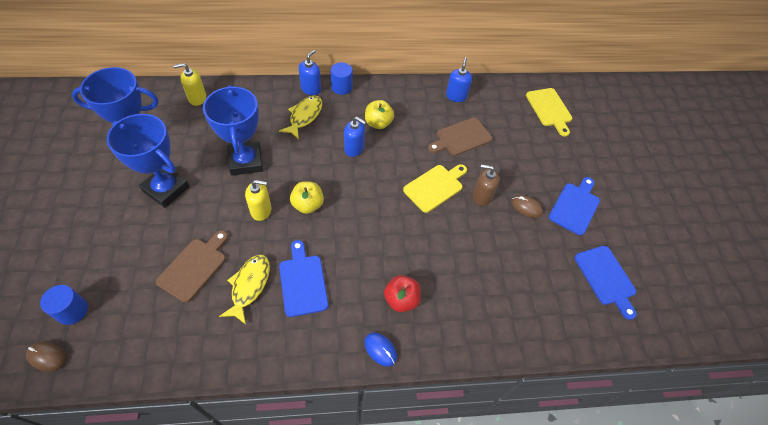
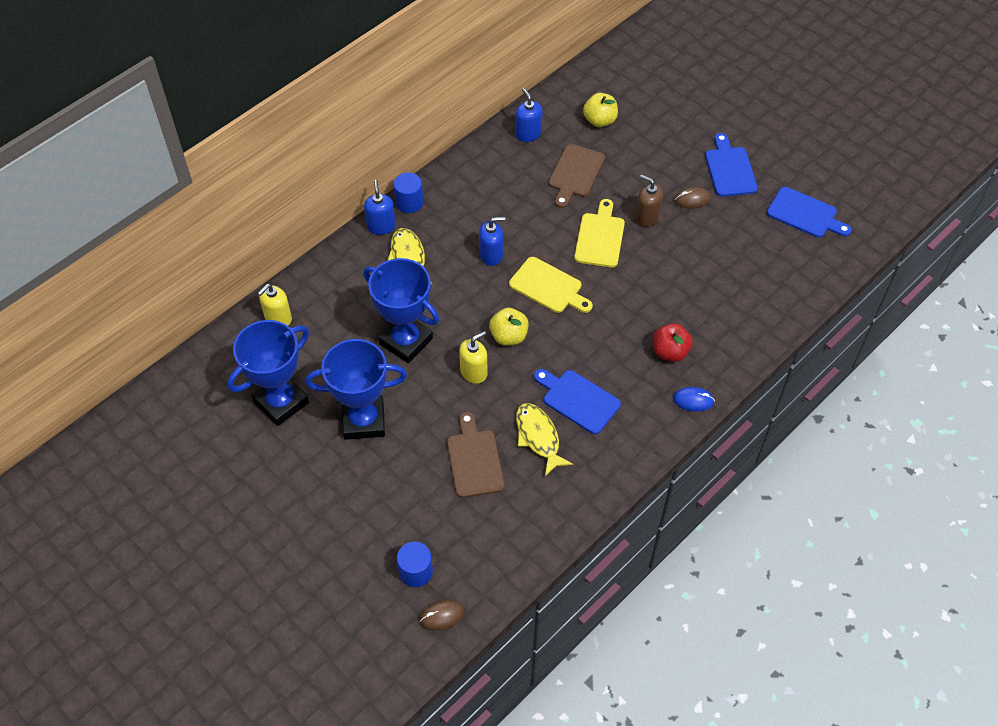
camera: 35 degrees left, 0 degrees up
(378, 123) = (485, 214): yellow apple -> yellow apple (599, 120)
(481, 196) = (647, 217): brown soap dispenser -> brown soap dispenser turned 60 degrees clockwise
(549, 109) = (625, 87): yellow cutting board -> yellow cutting board (548, 287)

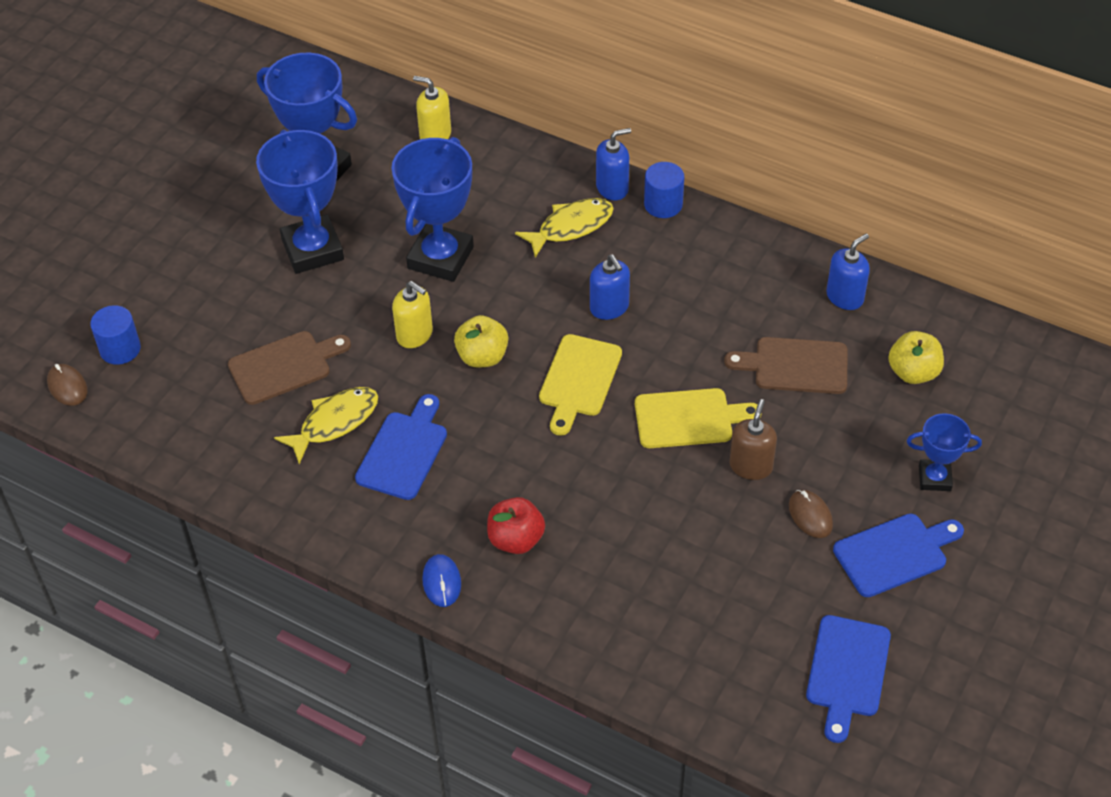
camera: 75 degrees right, 5 degrees down
(681, 135) = (934, 478): none -> blue trophy

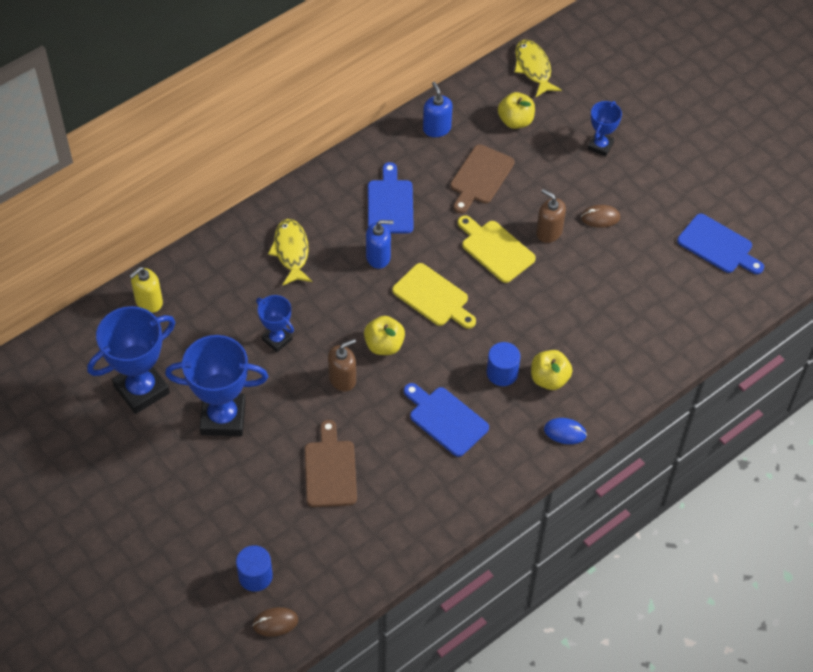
camera: 70 degrees left, 5 degrees up
(335, 422) = (399, 453): yellow fish -> yellow fish (533, 68)
(414, 334) = (342, 379): yellow soap dispenser -> brown soap dispenser
(440, 258) = (277, 339): blue trophy -> blue trophy, size x0.54
(516, 539) = (549, 379): red apple -> yellow apple
(612, 188) = (267, 214): blue soap dispenser -> none
(663, 204) = (300, 191): blue cylinder -> blue cylinder (502, 373)
(689, 418) = (495, 249): yellow cutting board -> yellow cutting board turned 60 degrees counterclockwise
(894, 553) = (646, 188): blue cutting board -> blue cutting board (390, 204)

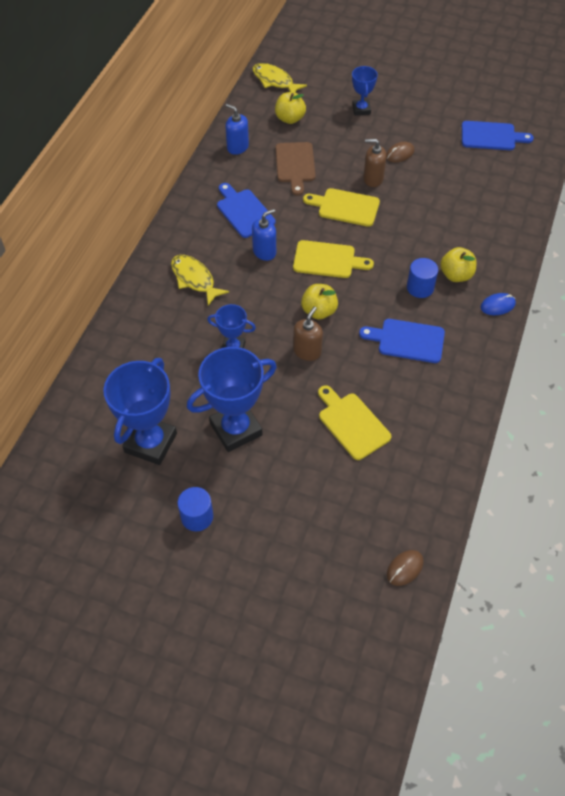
camera: 30 degrees left, 0 degrees up
(149, 302) = (106, 371): yellow soap dispenser -> none
(255, 576) = (359, 540): blue cylinder -> blue cylinder (197, 516)
(330, 470) = (352, 423): brown cutting board -> yellow cutting board

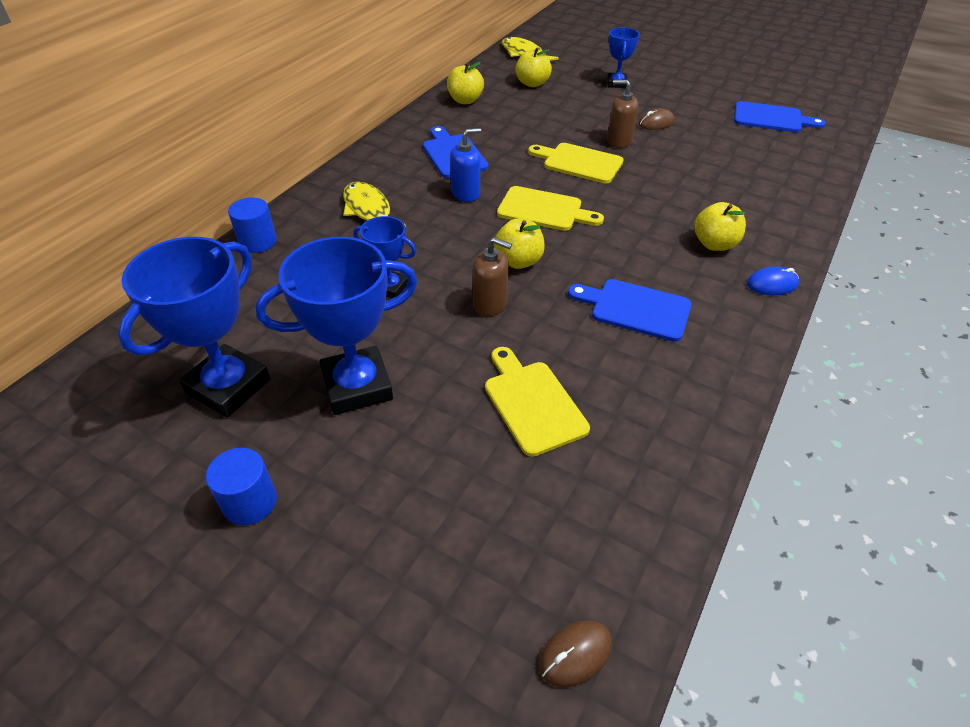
camera: 10 degrees right, 10 degrees down
(237, 147) = (465, 100): blue soap dispenser -> yellow apple
(295, 165) = (527, 121): brown cutting board -> none
(307, 351) = (490, 304): brown soap dispenser -> brown soap dispenser turned 75 degrees clockwise
(420, 287) = (662, 252): blue cylinder -> blue cylinder (258, 242)

